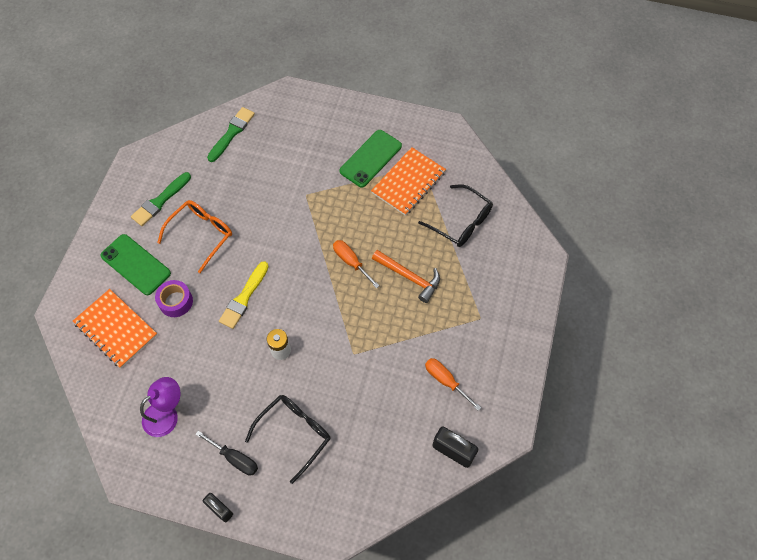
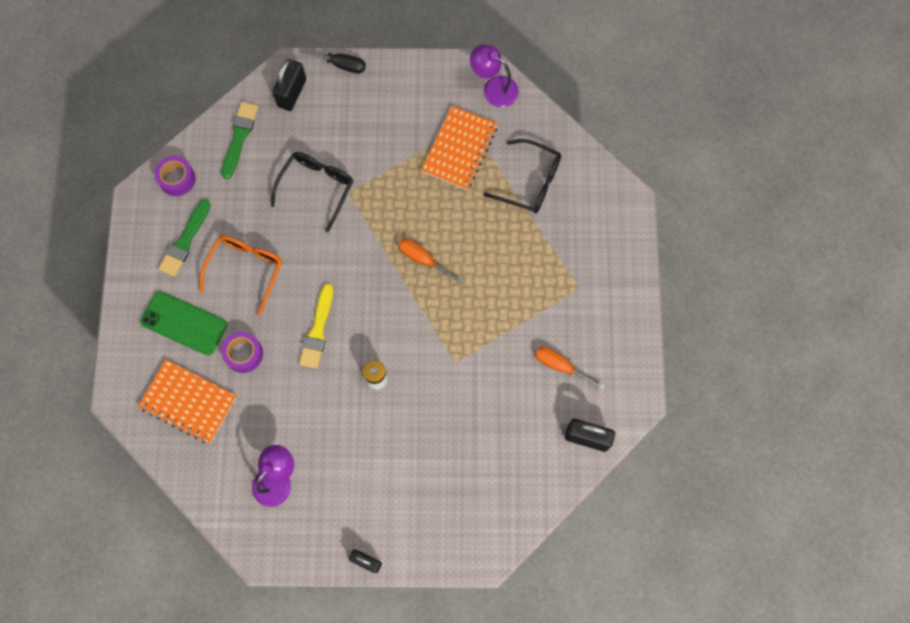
camera: 15 degrees left, 10 degrees up
(171, 153) = (177, 179): none -> purple tape
(235, 458) = (364, 506): black screwdriver -> black screwdriver (341, 64)
(285, 110) = (292, 93): none -> black padlock
(294, 433) = (419, 463): black glasses -> black glasses (317, 187)
(370, 158) = (409, 130): green phone -> none
(409, 277) = (491, 261): orange hammer -> none
(451, 142) = (494, 88): none -> purple lamp

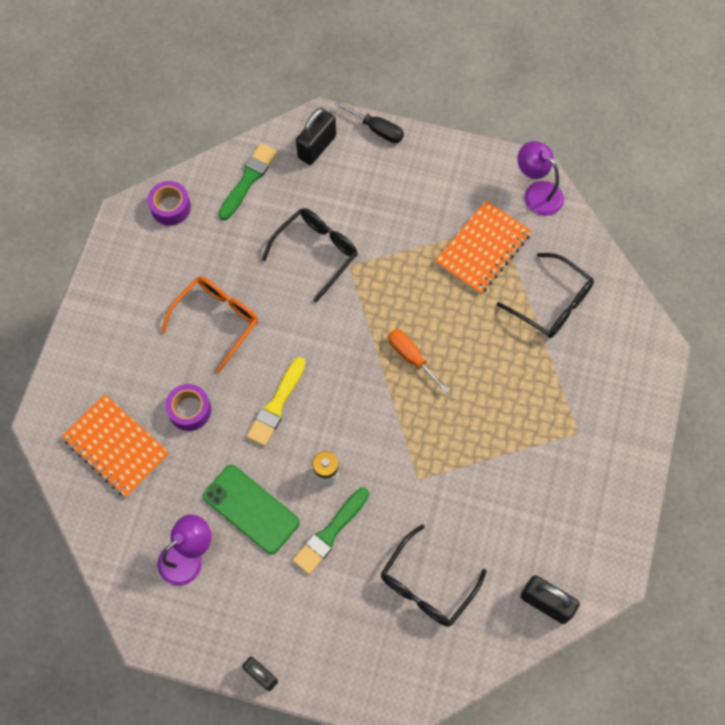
camera: 15 degrees right, 5 degrees down
(184, 323) = (135, 361): green phone -> green phone (251, 509)
(185, 241) = (160, 274): green brush -> green brush (330, 533)
(485, 450) = (426, 585): none -> black glasses
(560, 366) = (535, 514): orange screwdriver -> none

